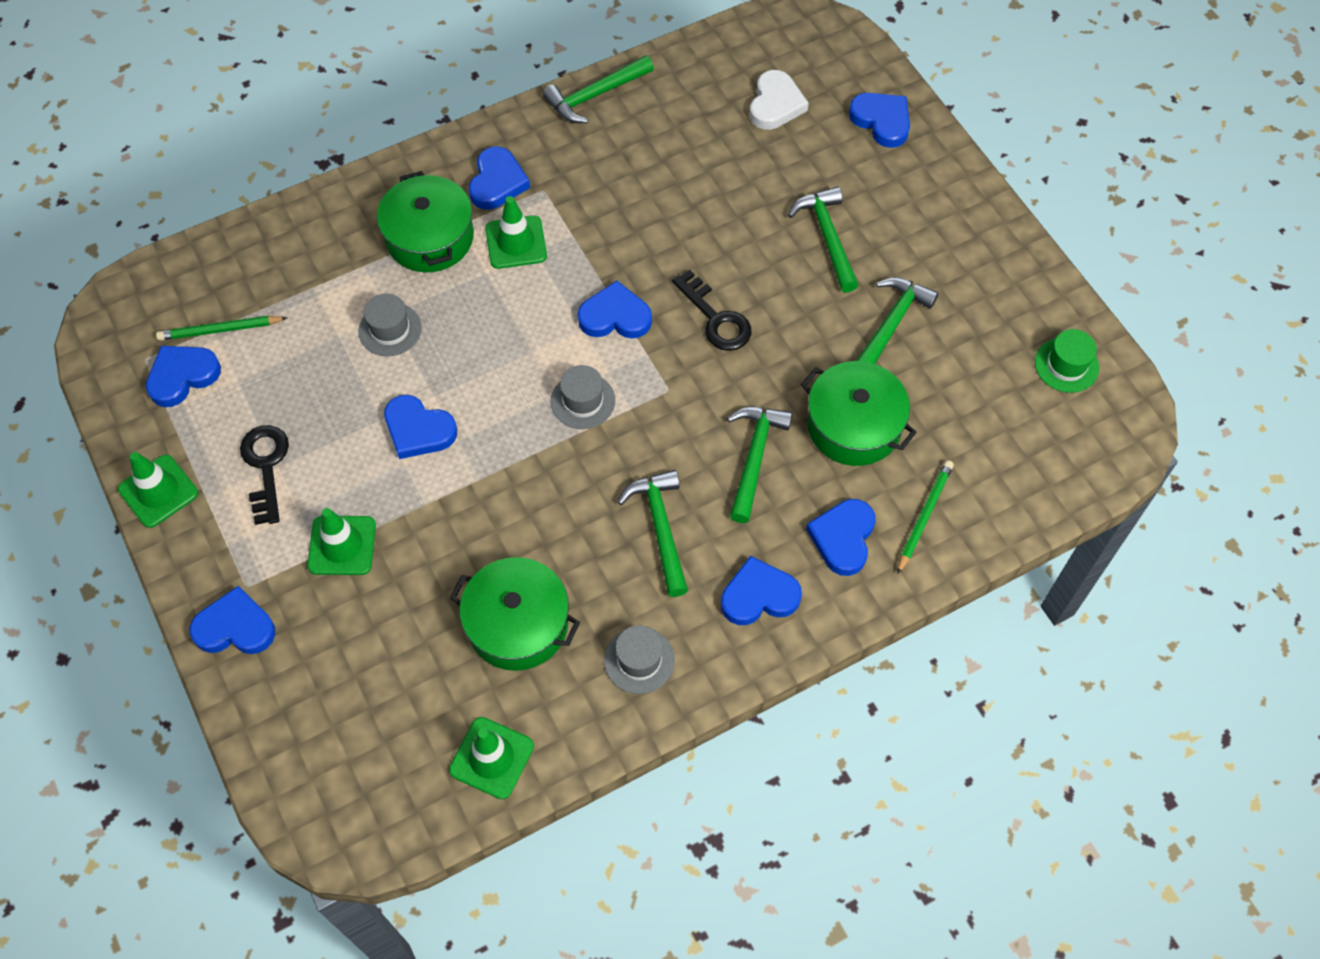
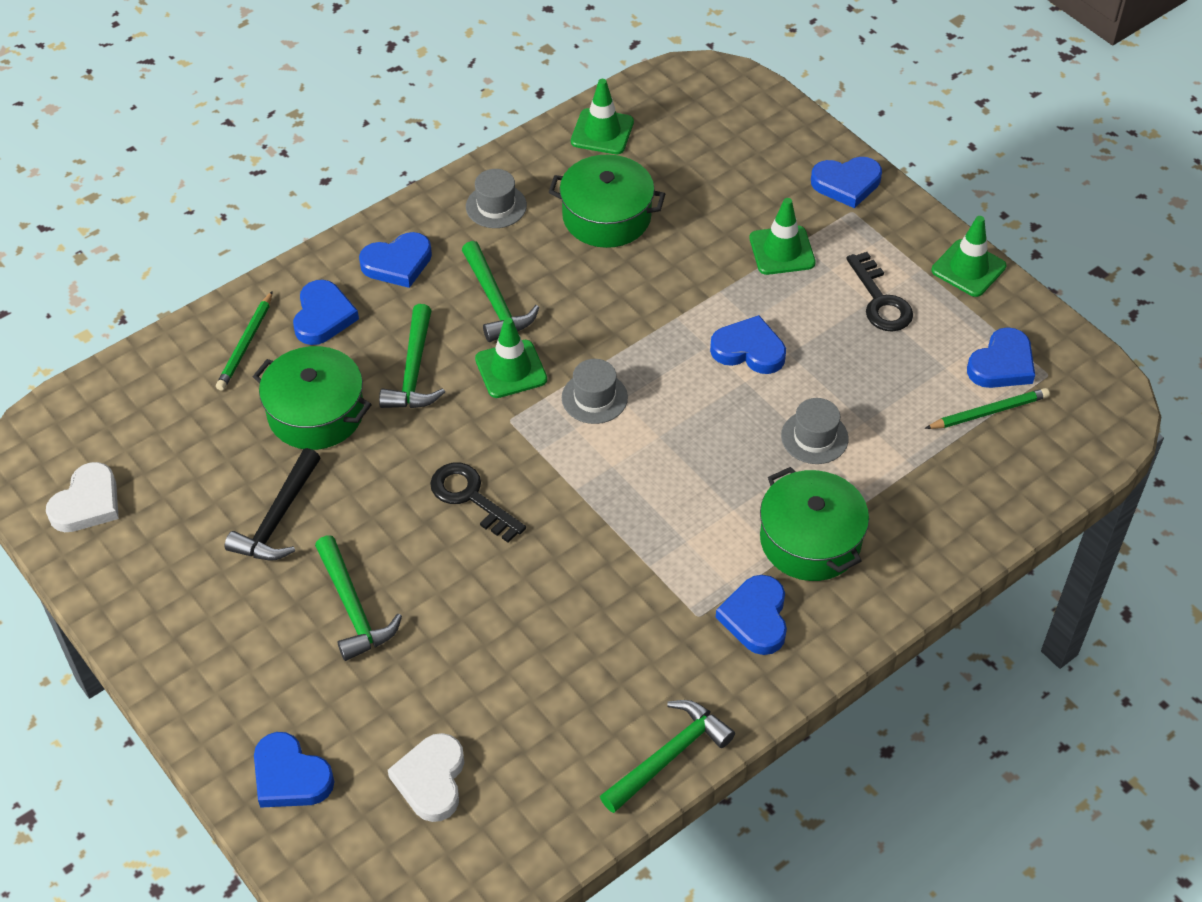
camera: 170 degrees right, 10 degrees down
(516, 242) = (711, 549): green traffic cone -> green traffic cone (511, 369)
(615, 316) = (580, 484): blue heart -> none
(891, 325) = (278, 518): green hammer -> black hammer
(1066, 365) = (87, 503): green hat -> white heart

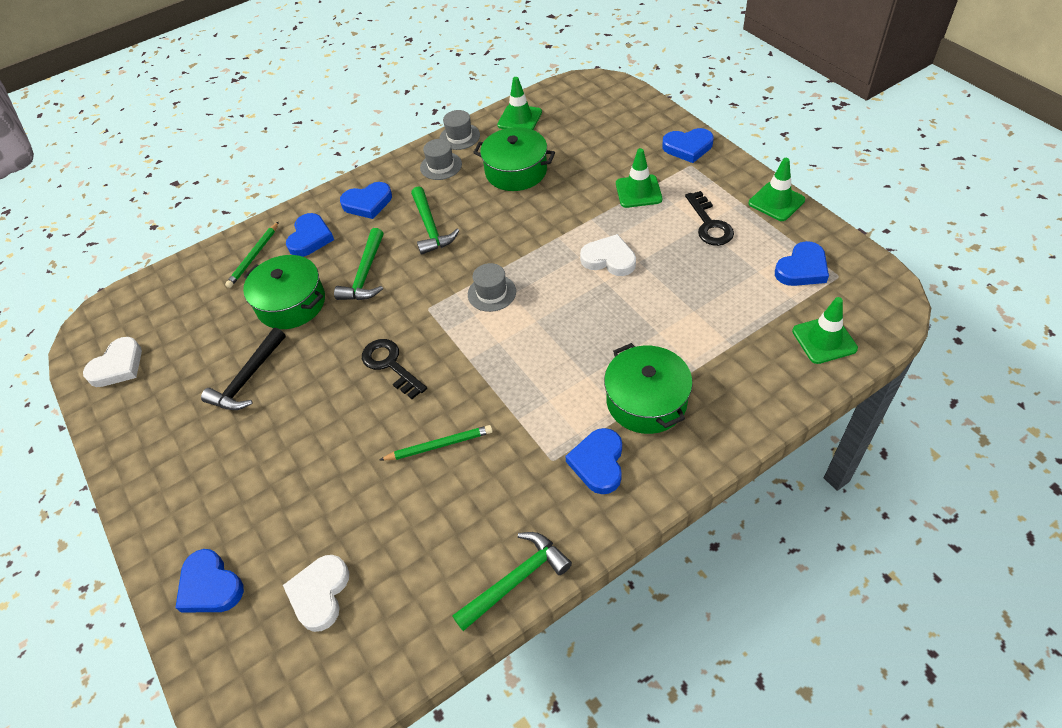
camera: 10 degrees right, 0 degrees up
(353, 608) = (287, 448): green hammer -> none
(511, 369) = (434, 273): green traffic cone -> green traffic cone (824, 340)
(749, 350) = (609, 259): blue heart -> white heart
(814, 437) = (654, 322): grey hat -> grey hat (459, 137)
(988, 412) = (791, 304): green pencil -> green pencil (439, 445)

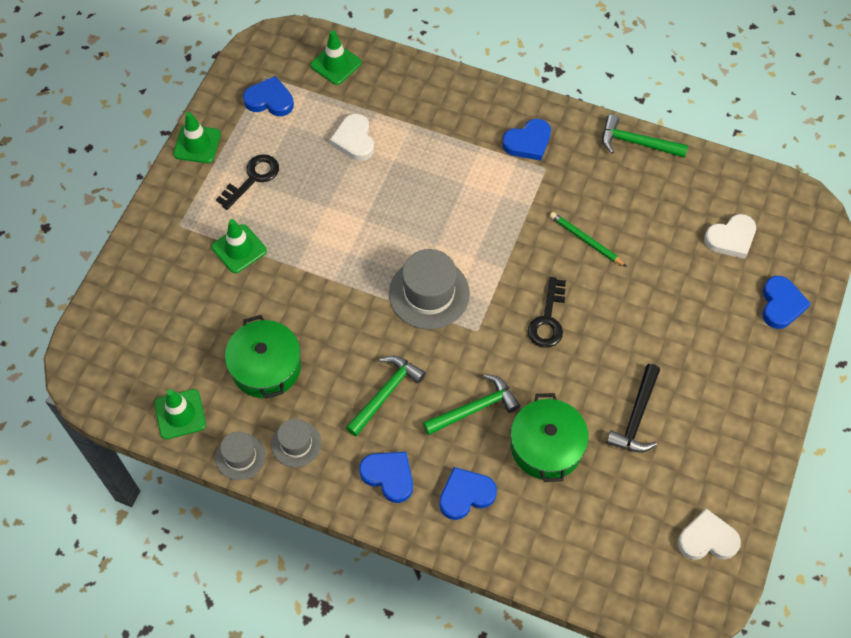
camera: 130 degrees left, 10 degrees up
(248, 378) = (636, 417): black hammer -> black hammer turned 120 degrees clockwise
(254, 256) = (521, 530): green pencil -> none
(491, 293) = (429, 293): grey hat -> grey hat, size x1.72
(609, 259) = (337, 229): white heart -> white heart (354, 140)
(646, 401) = (460, 139): green pot -> none
(688, 147) = (153, 239): blue heart -> none

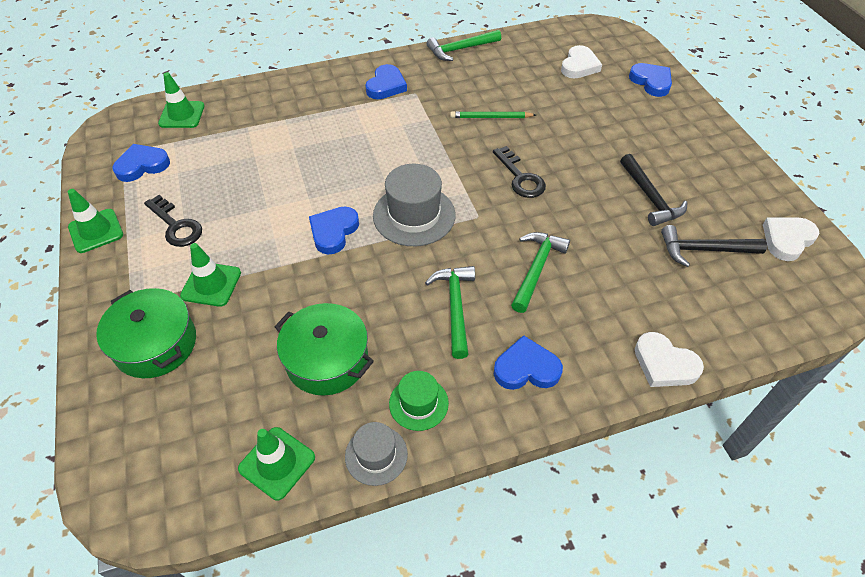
camera: 40 degrees left, 10 degrees down
(253, 178) = (176, 226): black key -> black key turned 135 degrees clockwise
(296, 443) = (418, 403): grey hat -> green hat
(354, 140) = (246, 153): white heart -> white heart (664, 364)
(466, 495) = (601, 335): blue heart -> blue heart (333, 232)
(546, 446) = (616, 258): green pot -> green pot (155, 344)
(625, 494) = (704, 250): none -> black hammer

